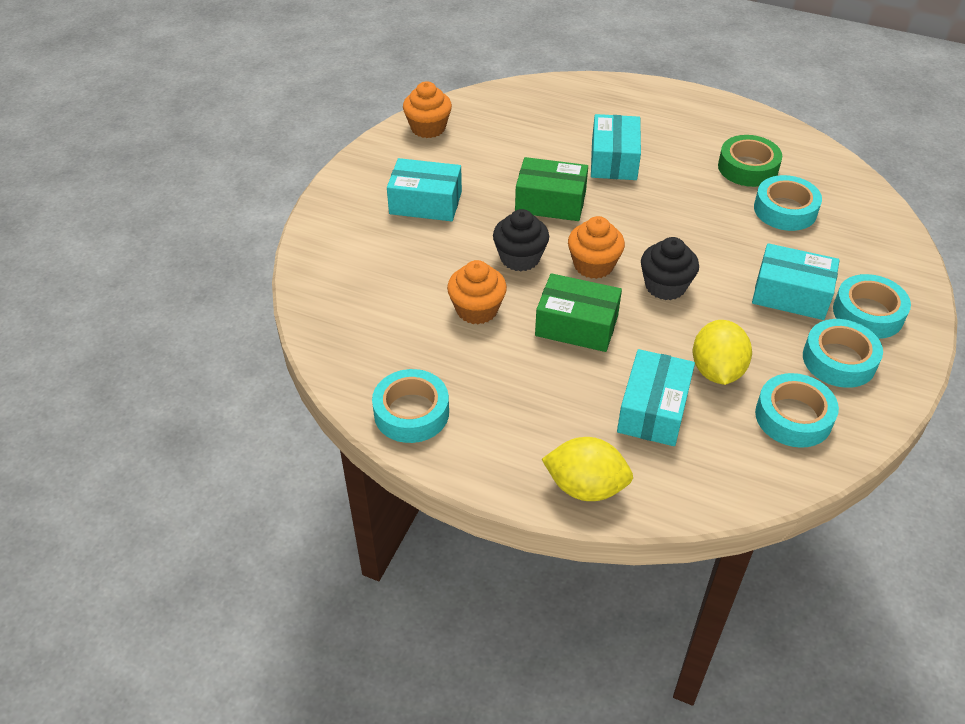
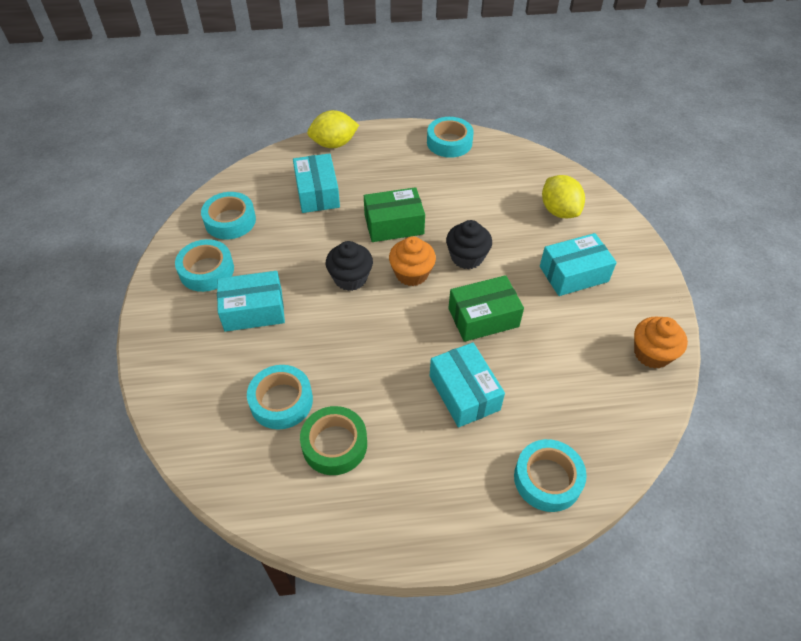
camera: 150 degrees right, 5 degrees up
(477, 309) = (464, 209): orange cupcake -> none
(716, 370) = (288, 231): yellow lemon -> yellow lemon (559, 211)
(868, 313) = (189, 318): turquoise tape -> turquoise tape (547, 479)

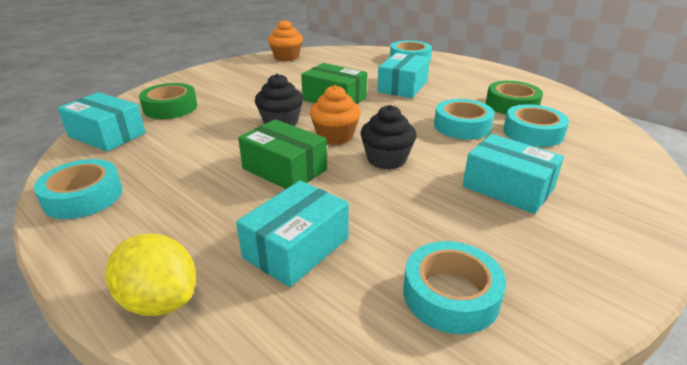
camera: 130 degrees left, 20 degrees down
(206, 270) = (537, 252): turquoise tape -> turquoise tape (462, 126)
(559, 211) = (170, 108): yellow lemon -> green tape
(573, 274) = (245, 86): turquoise box -> turquoise box (107, 135)

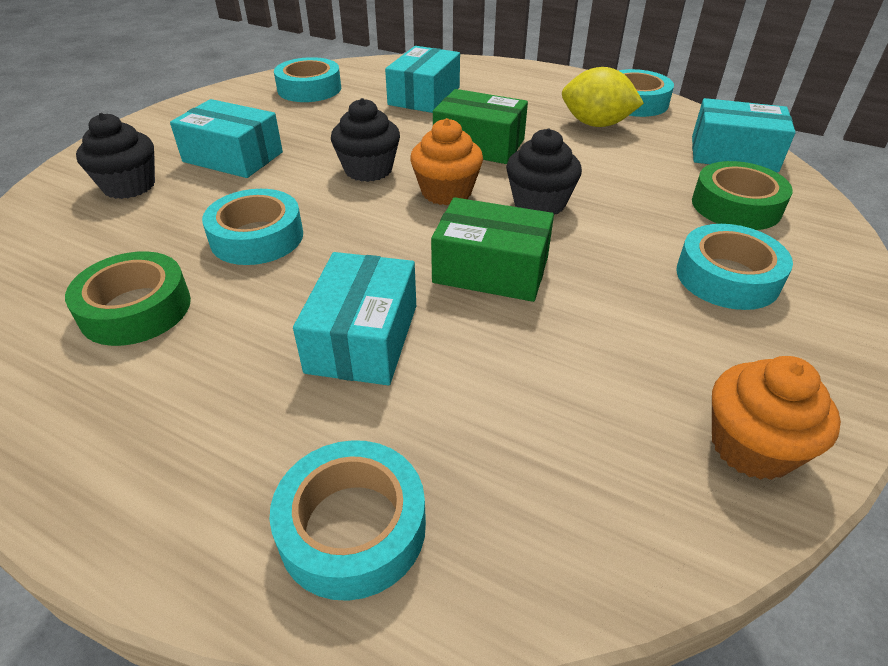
camera: 165 degrees right, 10 degrees up
(160, 301) = (490, 68): yellow lemon -> yellow lemon (596, 124)
(533, 132) = (145, 240): turquoise tape -> turquoise tape (727, 277)
(582, 171) = (129, 186): none -> black cupcake

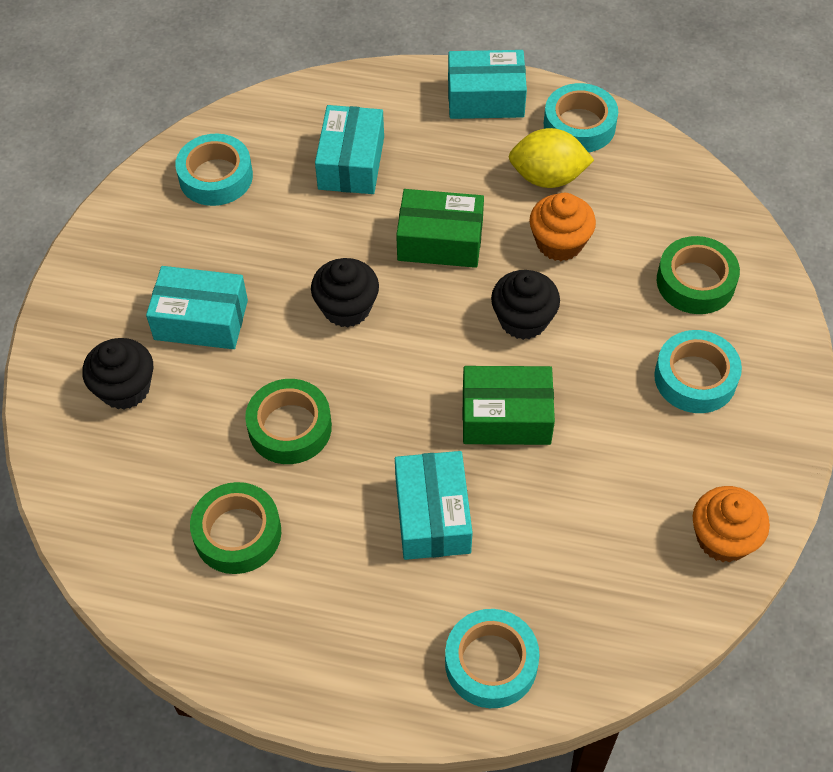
camera: 15 degrees left, 15 degrees up
(257, 237) = (290, 427): turquoise tape -> green tape
(446, 192) = (434, 324): orange cupcake -> orange cupcake (559, 243)
(733, 154) = (687, 200): turquoise box -> turquoise box (485, 98)

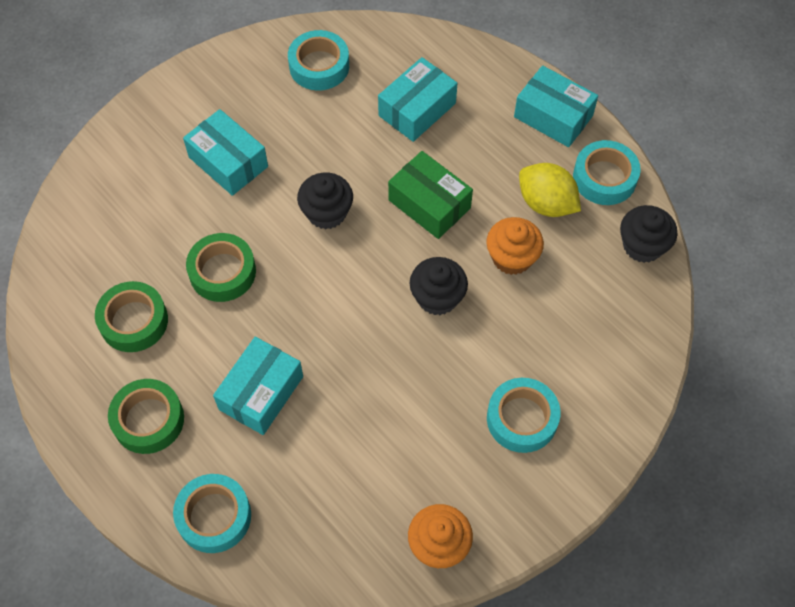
camera: 35 degrees right, 5 degrees up
(125, 388) = (145, 179): black cupcake -> black cupcake (642, 245)
(506, 416) = (366, 358): green box -> none
(695, 282) = (586, 349): green tape -> green tape (148, 420)

